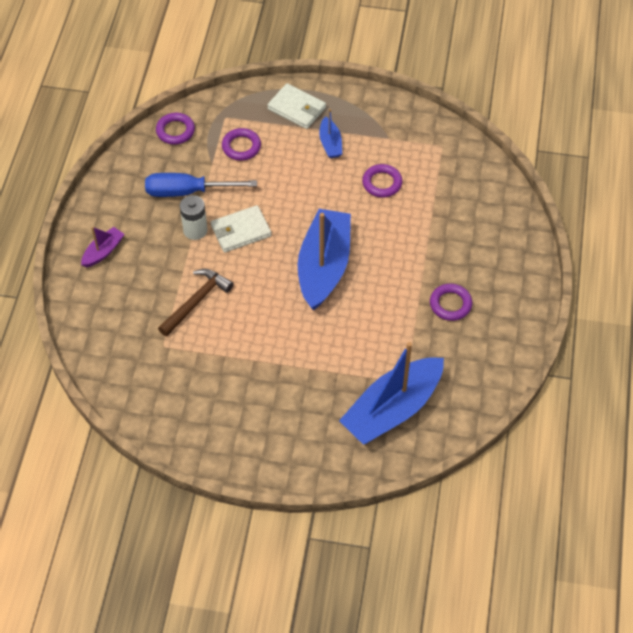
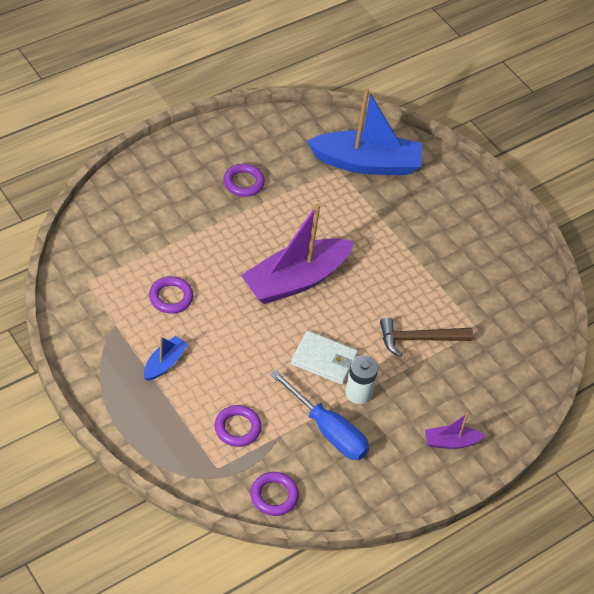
camera: 140 degrees left, 5 degrees down
(297, 108) = (149, 418): white wallet -> none
(324, 266) = (296, 280): blue boat -> purple boat

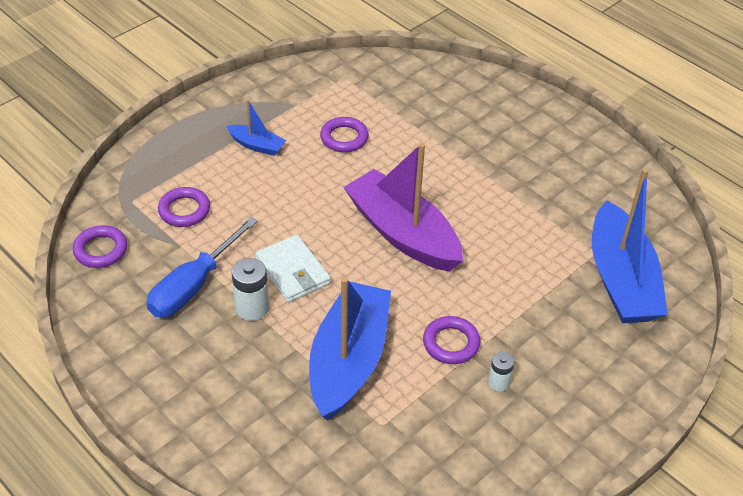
camera: 85 degrees right, 5 degrees down
(243, 183) = (531, 172): purple ring -> purple ring (451, 343)
(324, 360) = (293, 271): white wallet -> white wallet turned 45 degrees counterclockwise
(419, 339) = (348, 360): brown hammer -> blue boat
(449, 256) = (498, 382): none -> white battery
(451, 442) = (195, 408): purple boat -> none

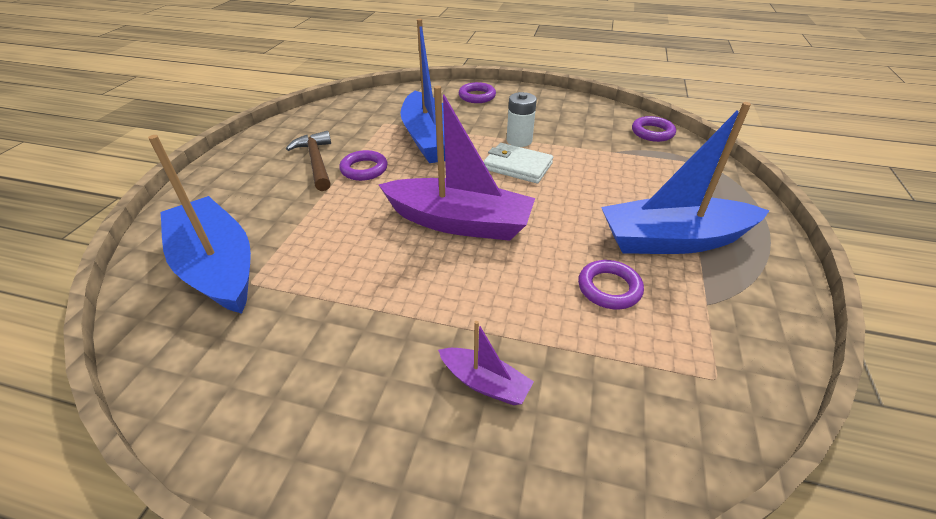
camera: 150 degrees right, 5 degrees down
(184, 210) = (643, 170): purple ring -> purple ring (477, 96)
(193, 286) = (570, 137): blue screwdriver -> none
(257, 145) = (673, 240): blue boat -> blue boat, size x2.17
(468, 127) = (484, 383): none -> purple boat
(498, 382) = (316, 162): white battery -> brown hammer

